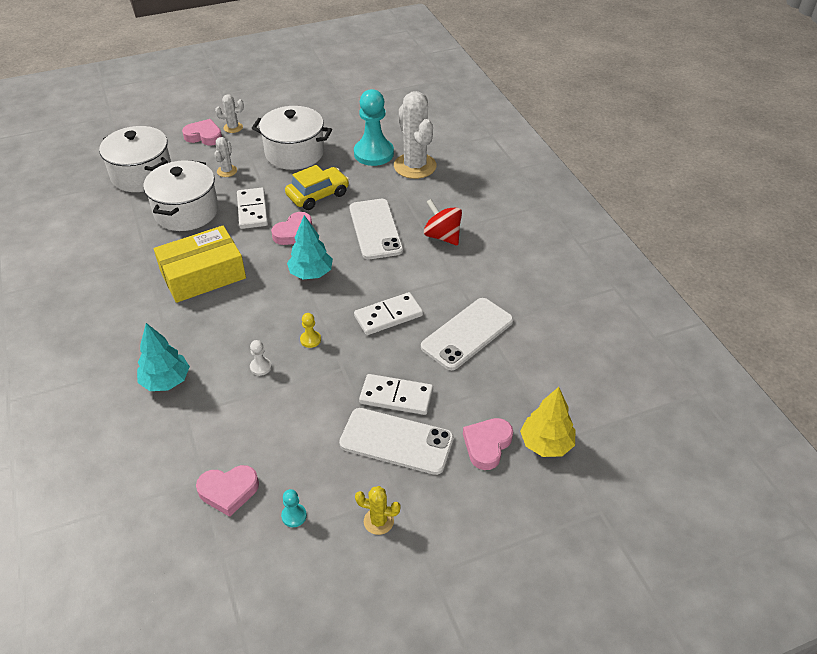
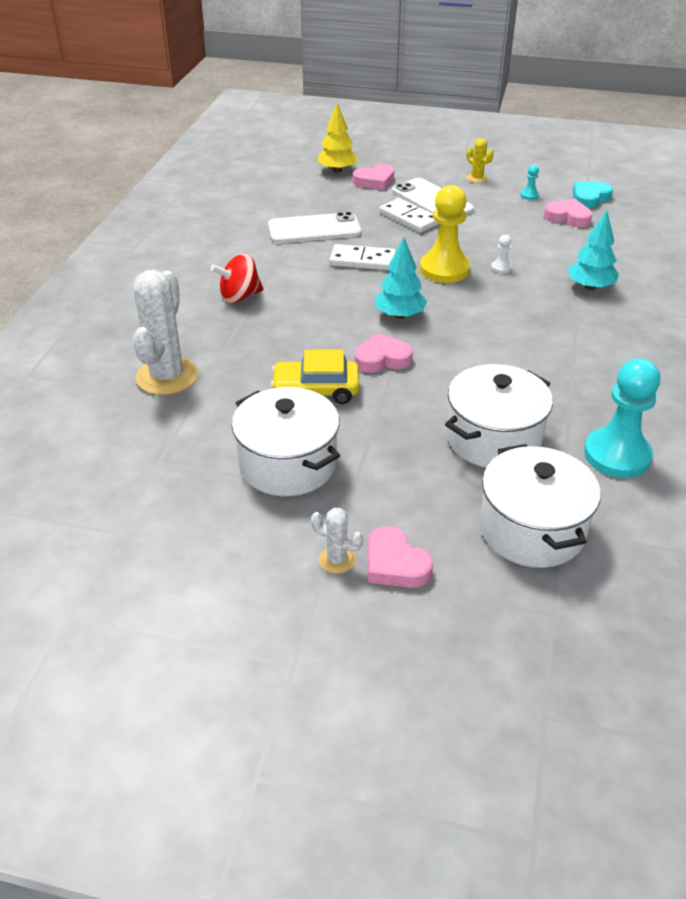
camera: 145 degrees left, 5 degrees down
(203, 274) = (512, 357): yellow box -> none
(216, 552) = (590, 198): none -> turquoise heart
(227, 171) = (403, 477): white cactus -> none
(252, 210) = (409, 405): white domino -> none
(310, 340) = (444, 269): yellow pawn -> yellow pawn, size x2.43
(373, 153) = (191, 415): turquoise pawn -> turquoise pawn (617, 455)
(375, 229) = (294, 328): white phone -> none
(442, 236) = (240, 297): red spinning top -> red spinning top turned 75 degrees clockwise

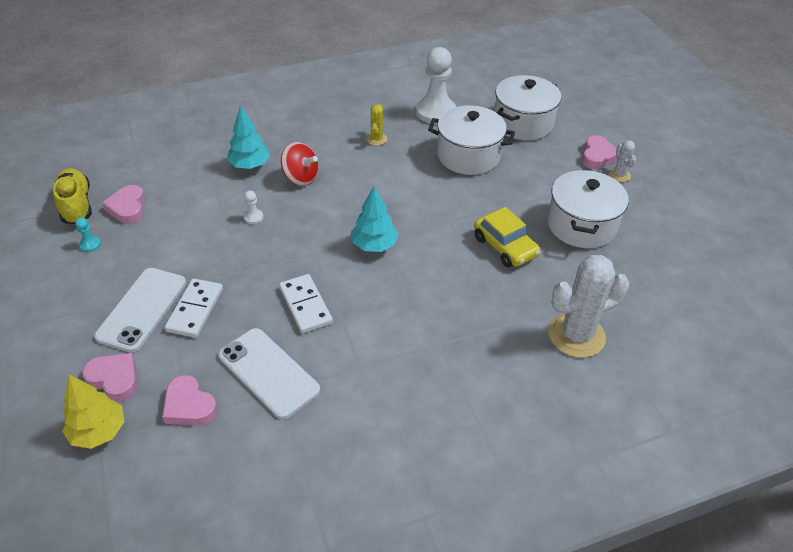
camera: 125 degrees left, 5 degrees up
(240, 297) = (435, 358): red spinning top -> red spinning top (300, 178)
(382, 359) = (438, 231): pink heart -> pink heart (189, 406)
(444, 269) = (281, 248): yellow pawn -> none
(477, 178) = (63, 296): yellow cactus -> yellow cactus (376, 139)
(590, 198) = (76, 205): turquoise heart -> yellow shoe
(617, 455) = (435, 112): turquoise pawn -> white pawn

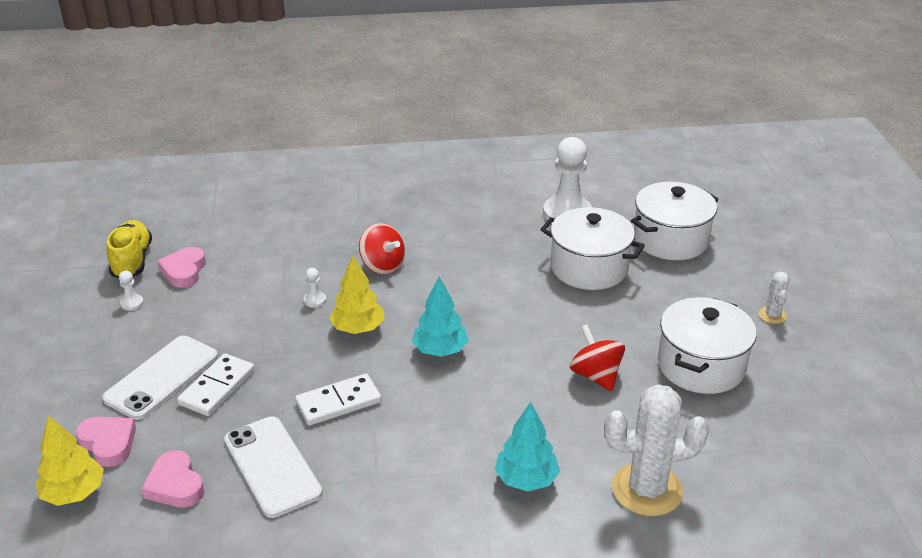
camera: 15 degrees right, 10 degrees down
(90, 245) = (132, 303): turquoise pawn -> white pawn
(250, 165) = (330, 244): turquoise tree -> turquoise tree (526, 480)
(299, 237) = (358, 329): none -> yellow tree
(305, 305) = (338, 402): white domino -> white domino turned 75 degrees clockwise
(376, 139) = (485, 235): yellow cactus -> none
(505, 246) = (595, 375): yellow car -> red spinning top
(597, 156) = (752, 289): pink heart -> none

